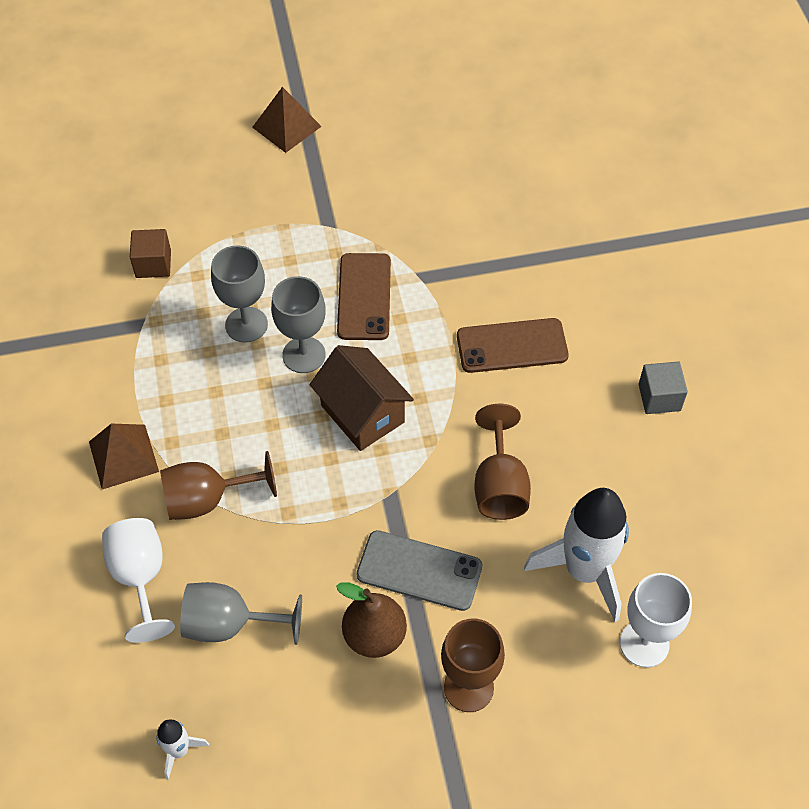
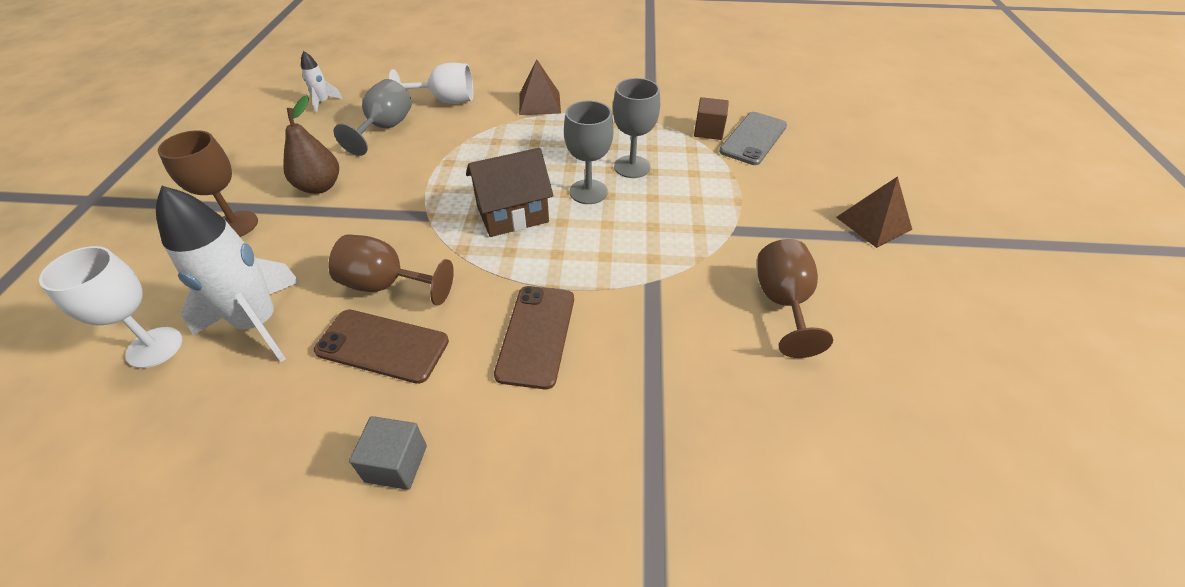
camera: 105 degrees right, 10 degrees down
(207, 499) = (484, 130): brown goblet -> brown goblet (783, 303)
(364, 297) = (639, 238): brown phone -> brown phone (382, 346)
(419, 570) = (349, 218): grey phone -> grey phone (753, 138)

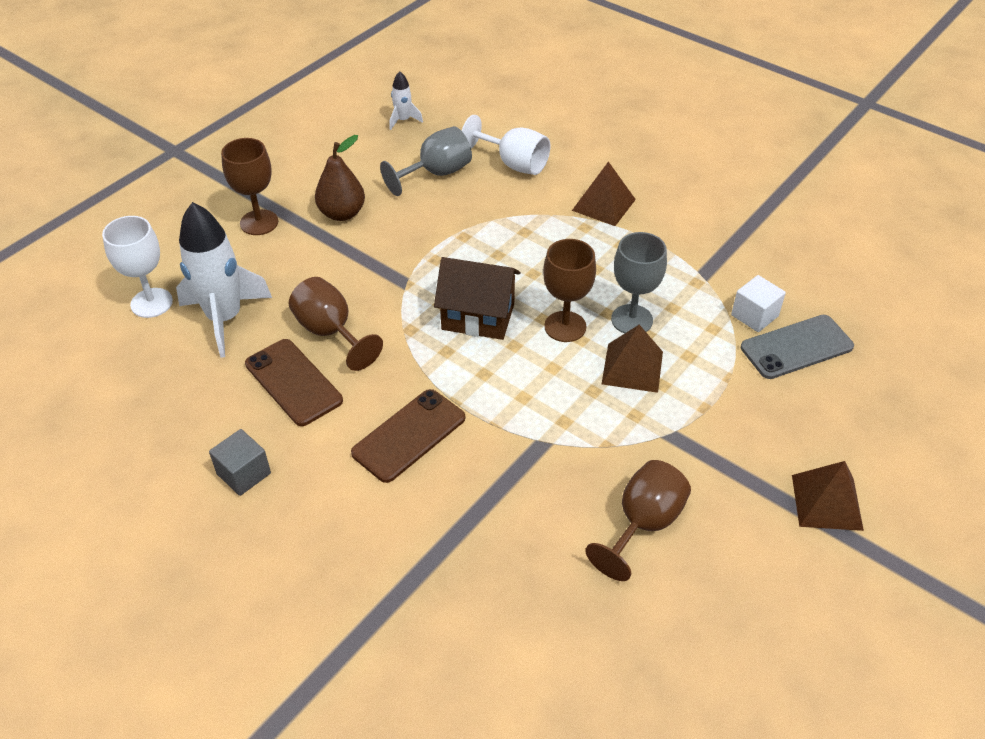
camera: 35 degrees right, 0 degrees up
(588, 192) = (565, 326): grey goblet -> brown goblet
(664, 198) = (632, 367): none -> brown pyramid
(708, 131) = (754, 315): brown cube -> white cube

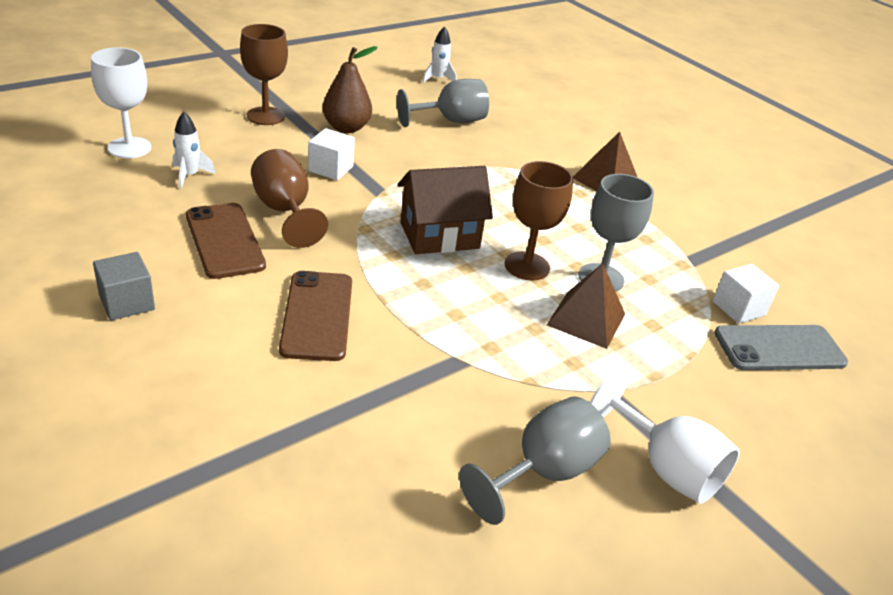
camera: 10 degrees right, 10 degrees down
(225, 318) = (189, 175): white rocket -> white rocket, size x0.46
(349, 269) = (331, 169): none -> white cube
(409, 435) = (317, 315): brown phone -> brown phone turned 60 degrees counterclockwise
(478, 316) = (439, 235): brown house -> brown house turned 45 degrees counterclockwise
(514, 164) = (529, 131): white goblet -> white goblet (666, 468)
(643, 524) = (543, 472): brown goblet -> grey goblet
(827, 502) = (779, 512): brown pyramid -> none

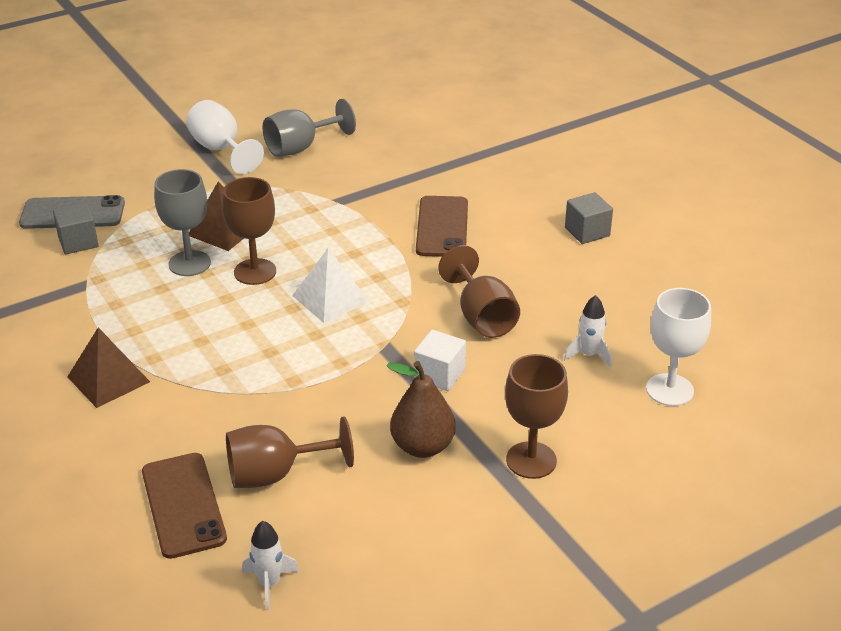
camera: 170 degrees left, 0 degrees up
(224, 240) = (530, 284): brown phone -> brown phone (183, 505)
(439, 235) = (330, 298): brown house -> white pyramid
(451, 121) = (275, 474): grey goblet -> brown goblet
(738, 308) = (78, 242): white cube -> grey cube

